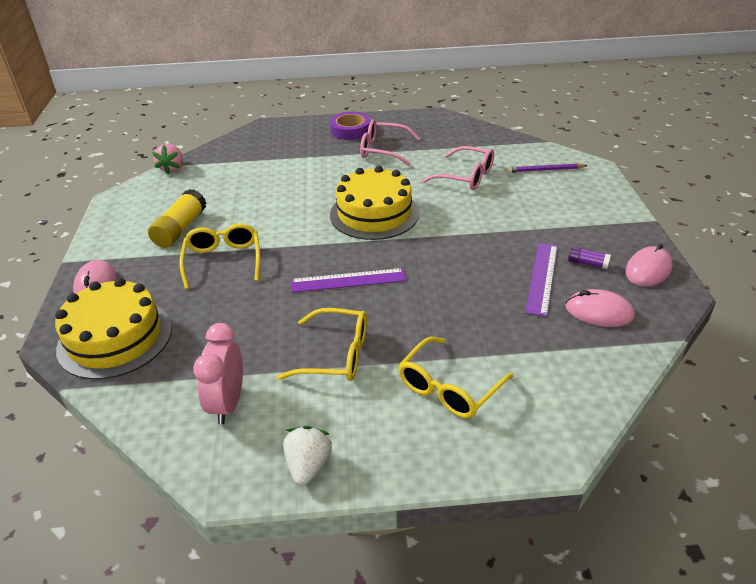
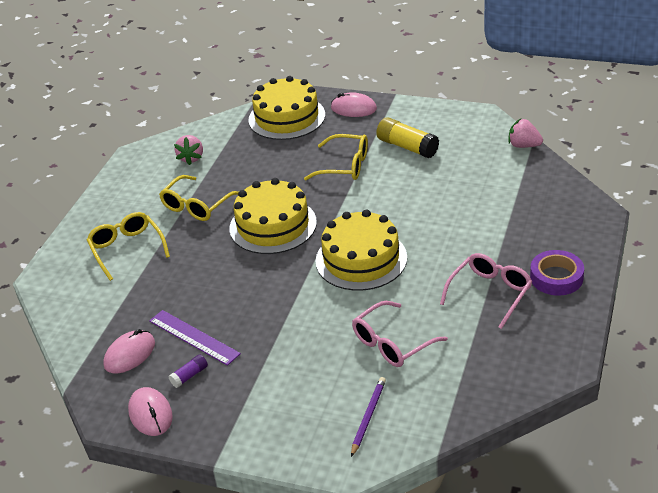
camera: 115 degrees right, 0 degrees up
(228, 403) = (191, 158): pink clock -> pink strawberry
(308, 466) = (120, 182): white strawberry -> none
(348, 280) = (273, 225): purple ruler -> yellow cake

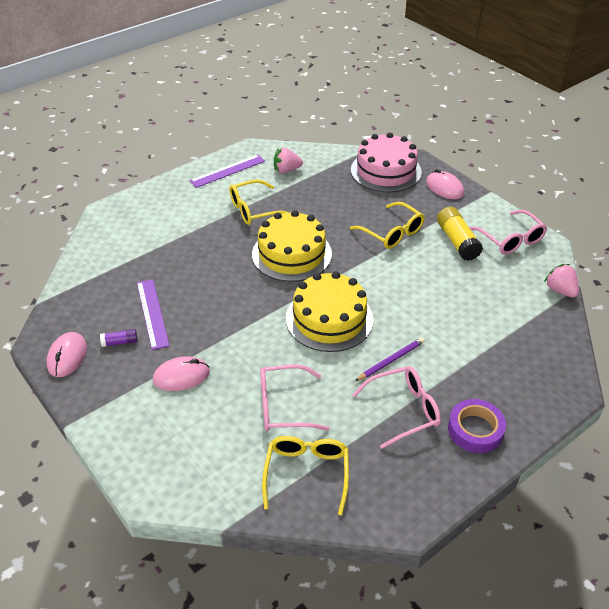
camera: 30 degrees right, 5 degrees up
(127, 249) = (177, 218): yellow glasses -> yellow glasses (306, 473)
(130, 354) = (100, 301): pink mouse -> pink mouse (181, 376)
(132, 184) = (227, 171): none -> purple ruler
(191, 158) = (286, 170): pink strawberry -> pink strawberry turned 45 degrees clockwise
(287, 117) = (386, 171): yellow cake -> pink cake
(368, 417) = (205, 459): purple pencil -> purple pencil (391, 360)
(449, 125) = (511, 239): none -> pink glasses

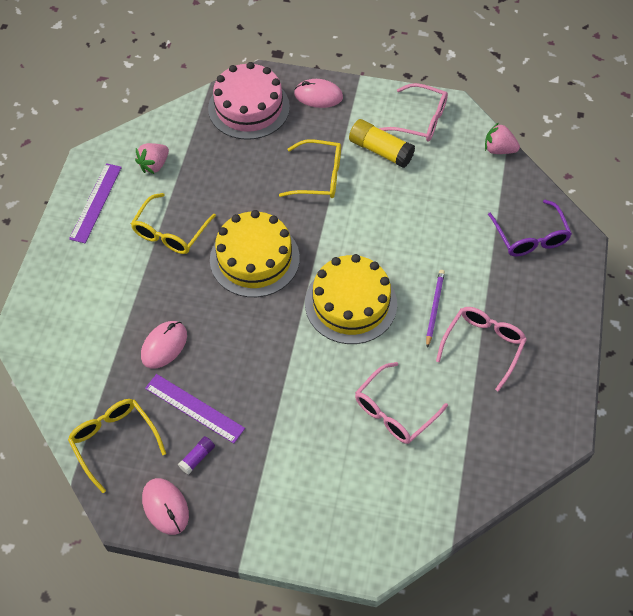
camera: 40 degrees left, 15 degrees up
(181, 376) = (286, 448): pink mouse -> pink mouse (164, 346)
(306, 473) = (465, 453): yellow glasses -> yellow glasses (114, 441)
(475, 430) = (545, 324): purple tape -> none
(526, 362) = (530, 237): none -> purple glasses

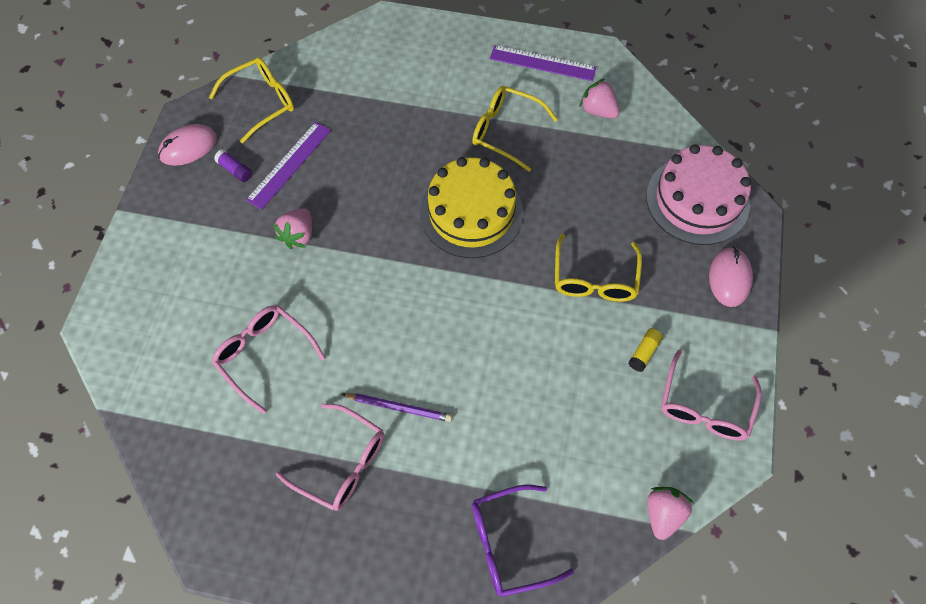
camera: 90 degrees right, 5 degrees up
(164, 346) = (363, 135): pink mouse -> none
(274, 393) = (298, 235): none -> pink strawberry
(351, 303) = (409, 312): yellow cake -> none
(380, 151) = (644, 352): yellow glue stick -> yellow glue stick, size x0.51

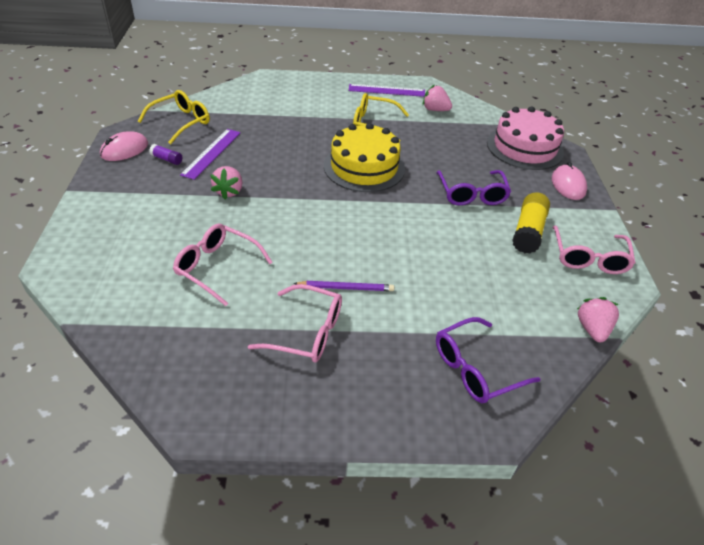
camera: 15 degrees left, 20 degrees down
(594, 279) = (472, 194): yellow glasses -> purple glasses
(644, 352) = (528, 232): yellow glue stick -> yellow glue stick, size x1.96

